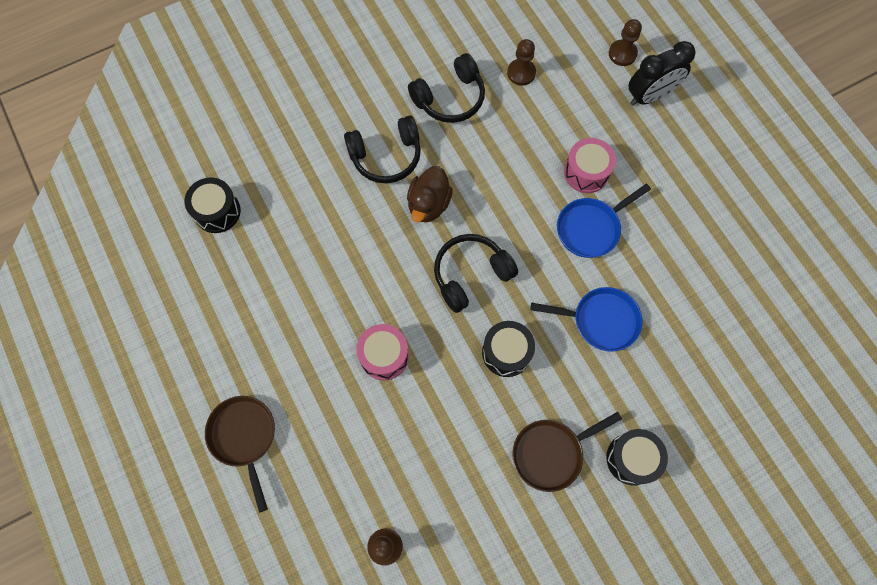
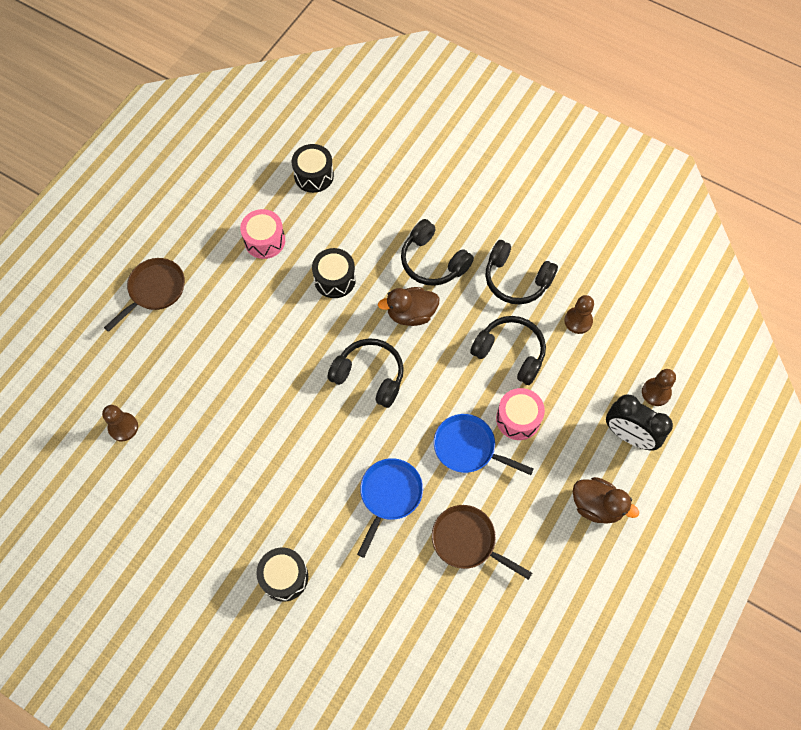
camera: 60 degrees right, 5 degrees down
(384, 356) = (267, 349): pink drum -> pink drum (264, 240)
(506, 352) = (319, 436): black drum -> black drum (335, 279)
(519, 143) = (510, 353): none -> black headphones
(551, 453) = (255, 511): brown pan -> brown pan (467, 541)
(601, 320) = (389, 495): blue pan -> blue pan turned 135 degrees counterclockwise
(699, 156) = (596, 506): none -> brown duck

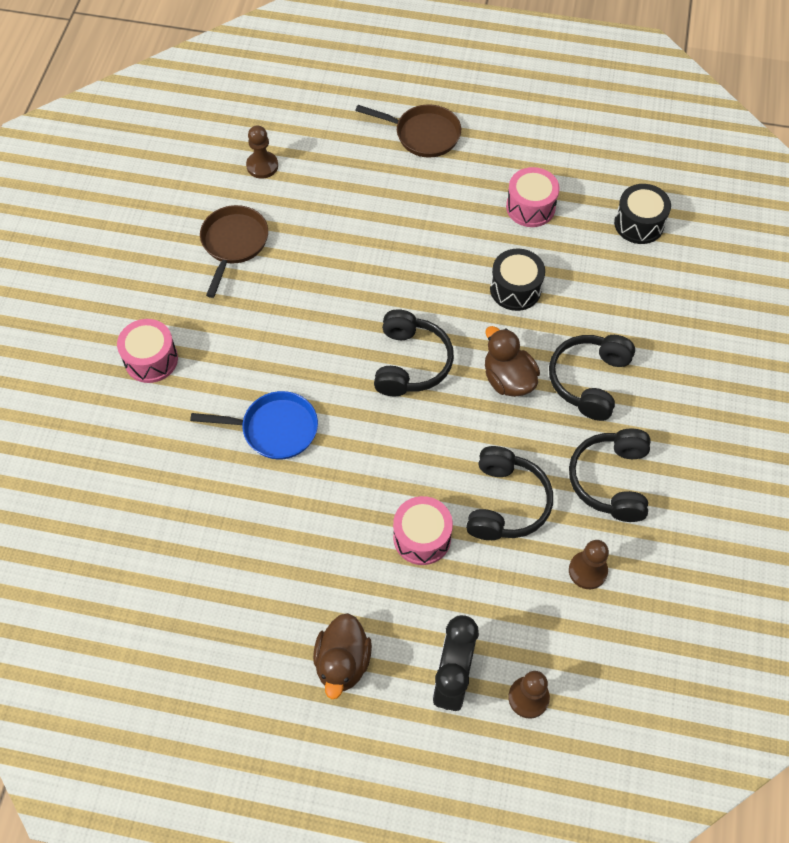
camera: 70 degrees right, 5 degrees down
(284, 577) = (151, 359): black drum -> pink drum
(467, 541) = (248, 527): brown pan -> brown pan (233, 243)
(468, 448) = (363, 493): blue pan -> none

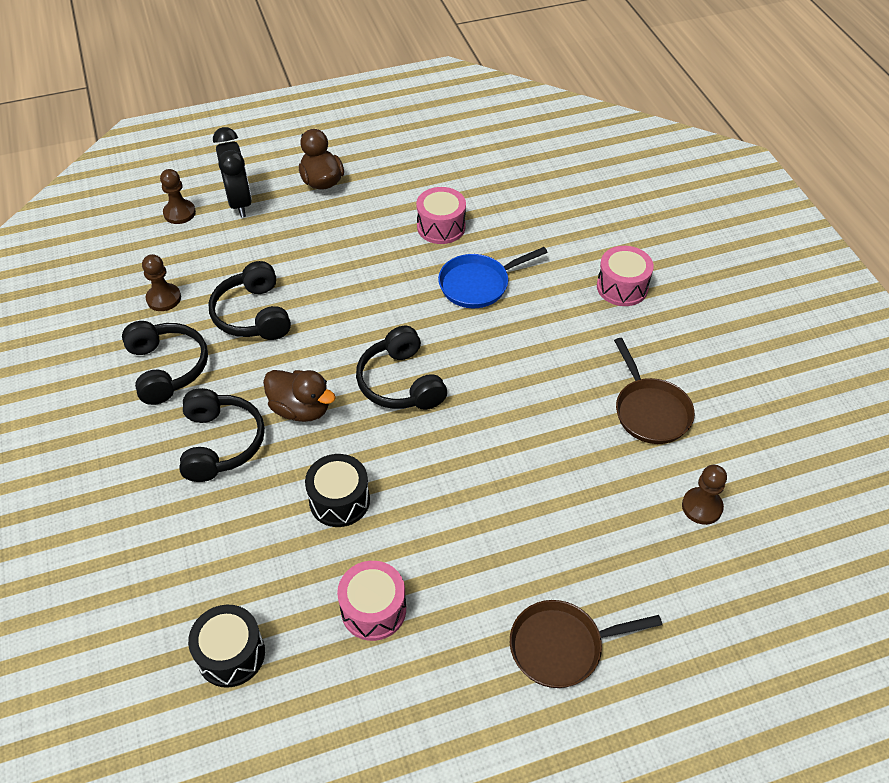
camera: 150 degrees right, 10 degrees down
(422, 537) = (309, 266): pink drum -> pink drum (441, 227)

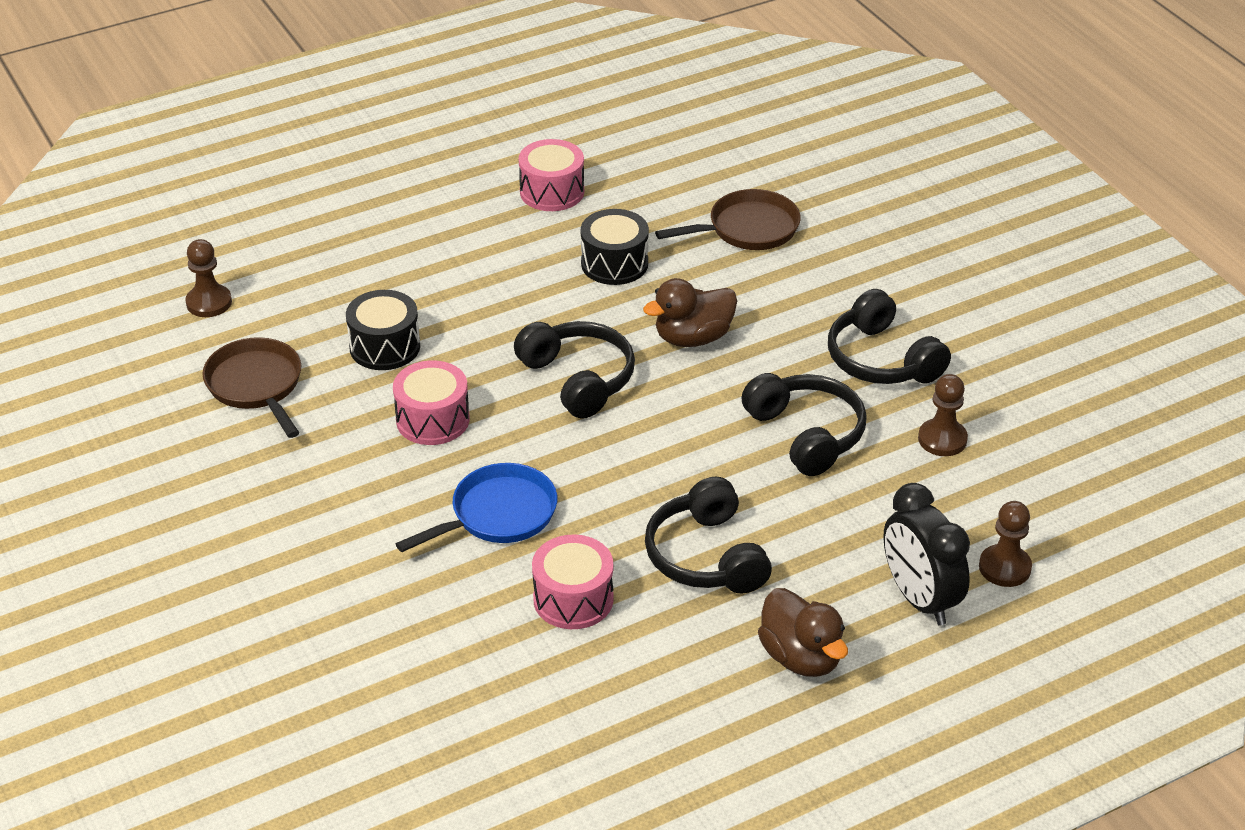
camera: 170 degrees right, 10 degrees down
(220, 443) = (771, 296): black headphones -> black headphones (706, 556)
(231, 654) = (675, 152): black drum -> black drum (385, 347)
(301, 409) = (693, 338): brown duck -> brown duck turned 45 degrees counterclockwise
(561, 646) = (366, 188): brown pan -> brown pan (748, 229)
(622, 287) = (280, 537): pink drum -> pink drum (432, 420)

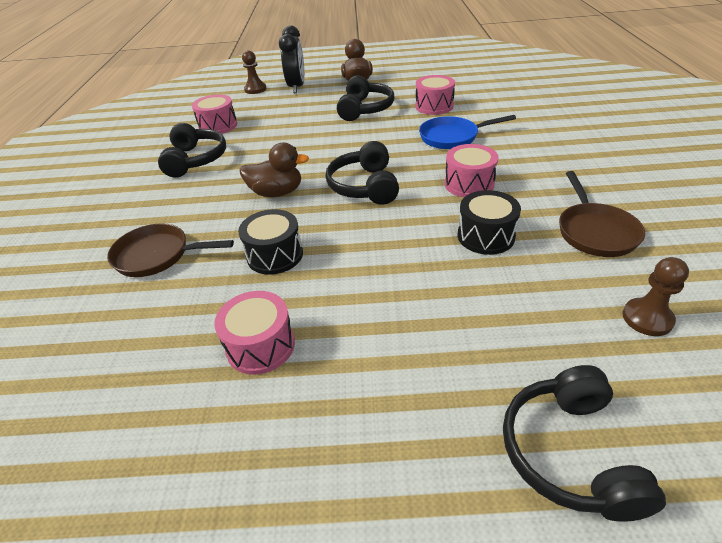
camera: 150 degrees left, 0 degrees up
(806, 434) = (273, 138): black headphones -> black headphones (570, 453)
(942, 439) = (218, 126): brown pawn -> pink drum

